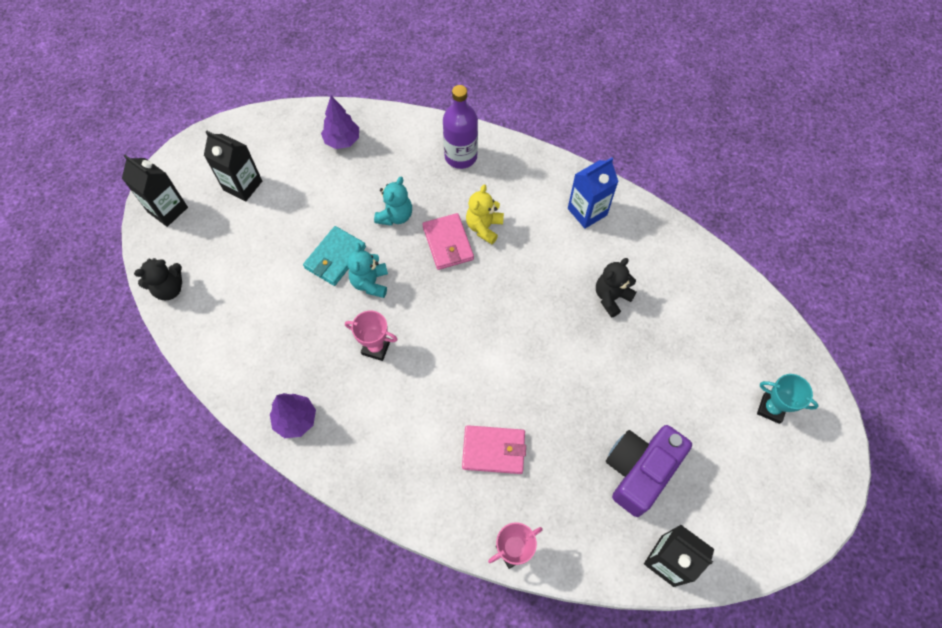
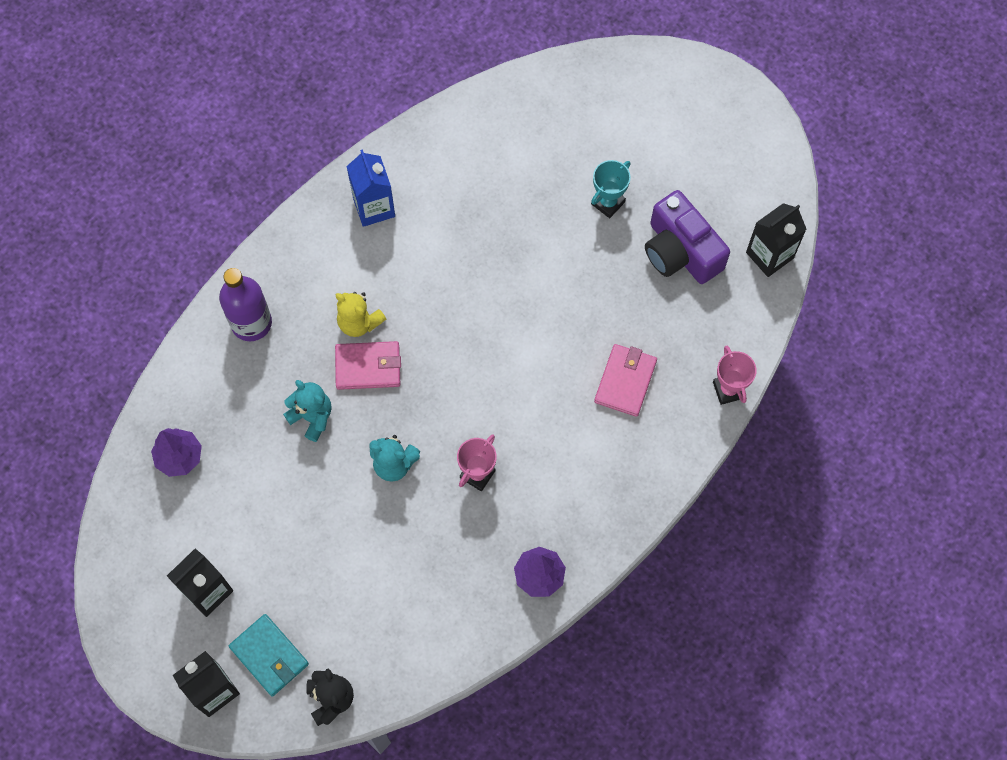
camera: 75 degrees left, 5 degrees up
(335, 258) = (348, 497): turquoise wallet -> turquoise wallet (269, 656)
(611, 297) = (487, 216): black teddy bear -> none
(771, 408) = (650, 111): turquoise trophy -> turquoise trophy (608, 203)

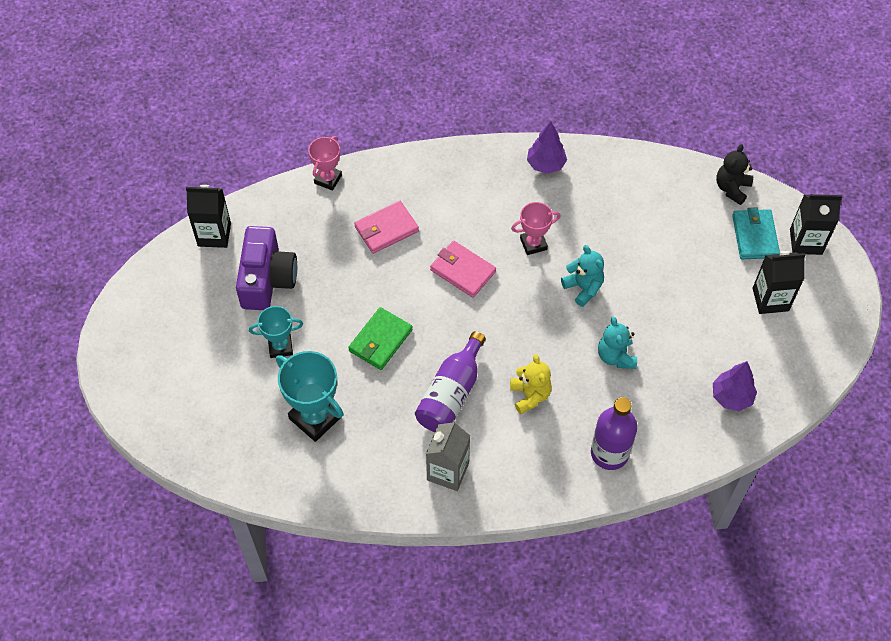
camera: 140 degrees left, 10 degrees down
(368, 367) = (549, 361): pink wallet -> pink wallet (462, 271)
(374, 207) = (448, 471): blue carton -> grey carton
(427, 272) = (451, 394): none -> purple bottle
(520, 168) = (315, 417): none -> turquoise trophy
(530, 272) = (380, 340): none -> green wallet

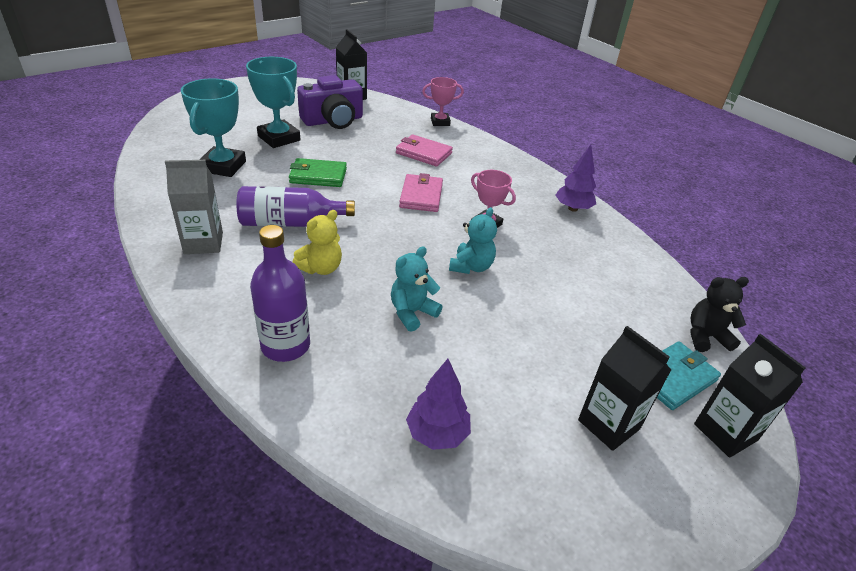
camera: 55 degrees right, 20 degrees down
(280, 347) = (279, 138): turquoise trophy -> turquoise trophy, size x1.64

